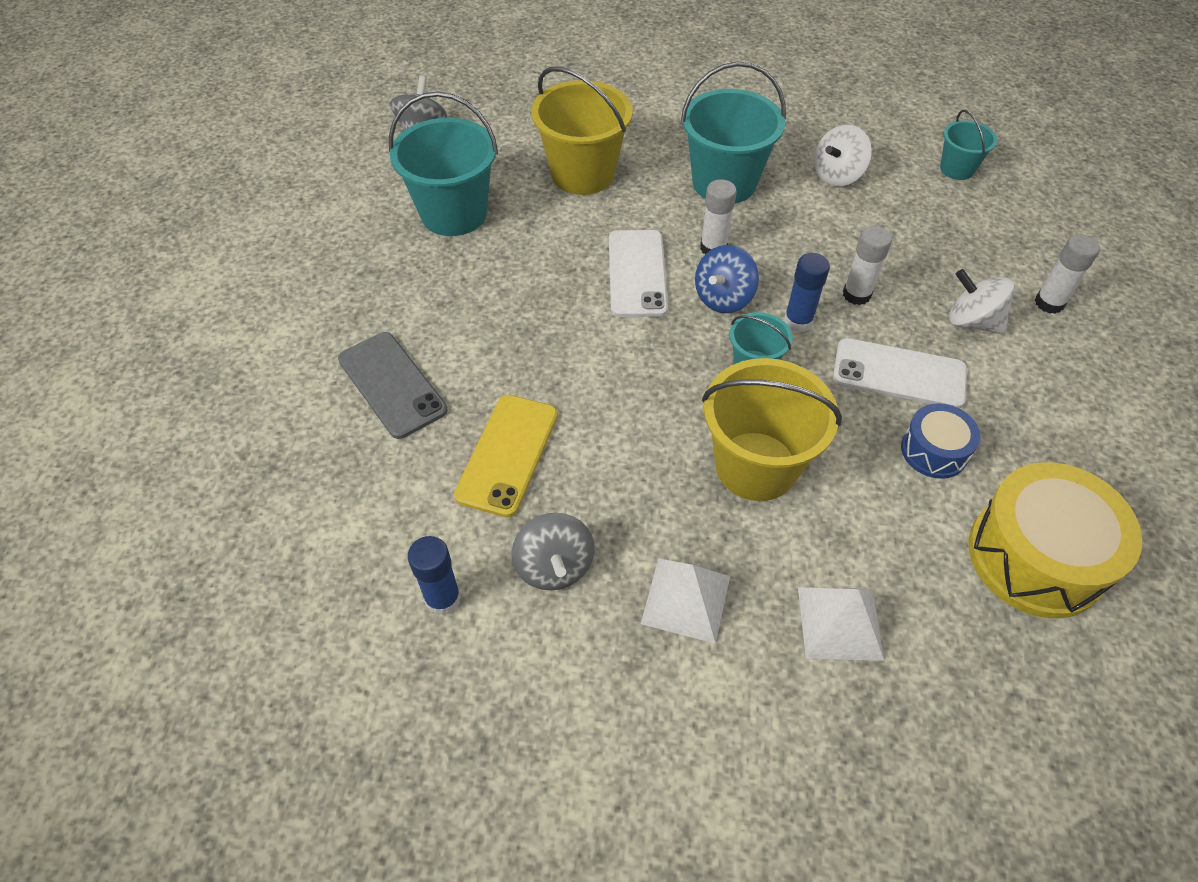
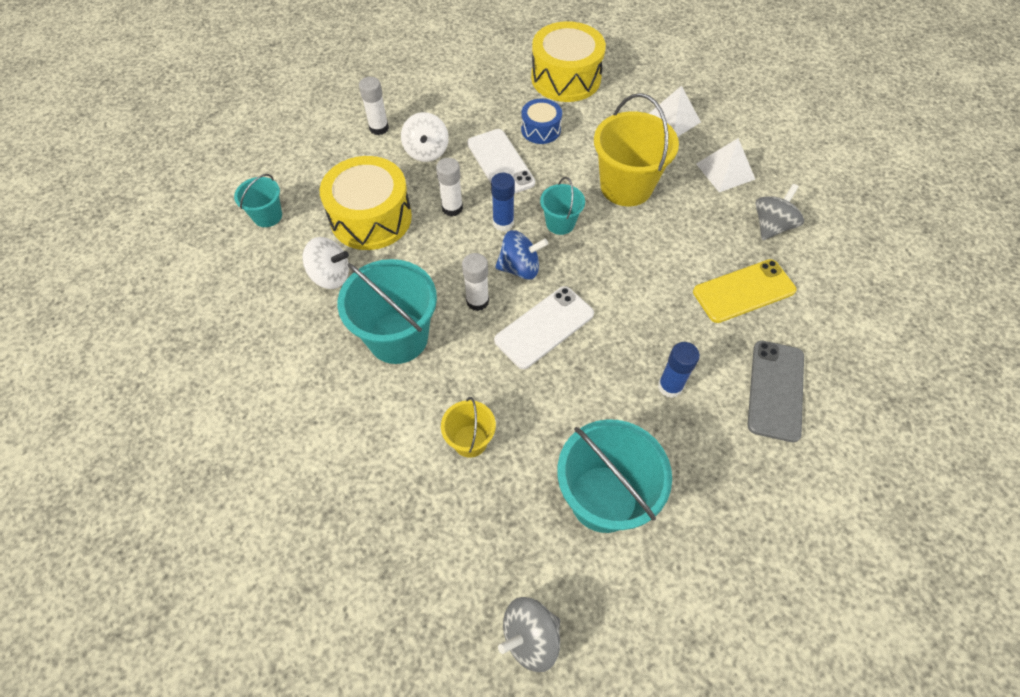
camera: 130 degrees left, 5 degrees up
(443, 598) = (840, 255): blue glue stick -> blue glue stick (670, 386)
(583, 174) = (470, 441): yellow bucket -> yellow bucket, size x0.53
(894, 231) = (371, 218): none -> yellow drum

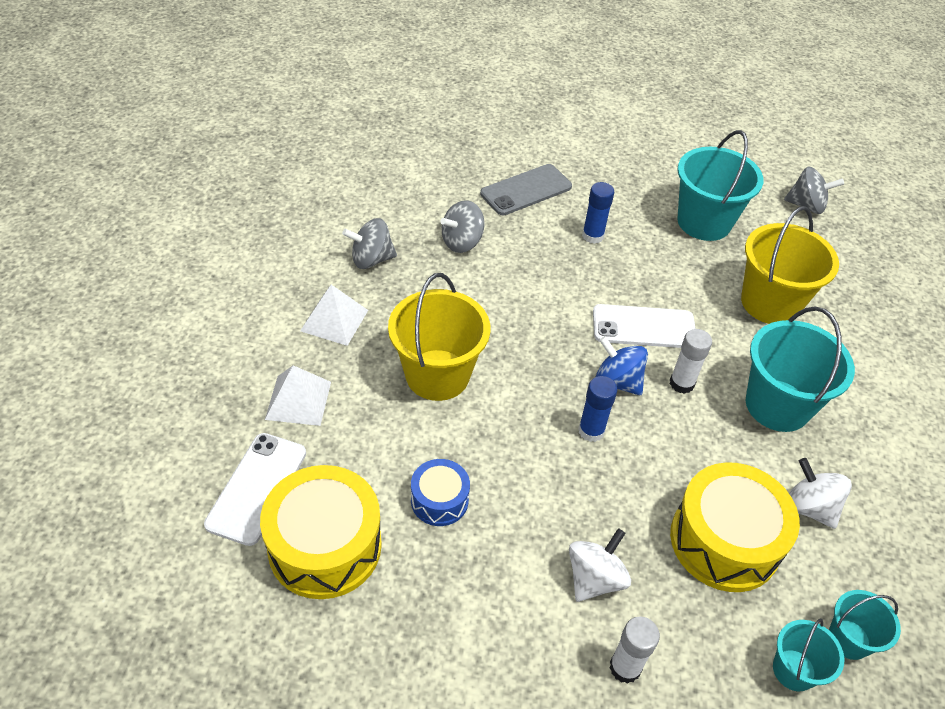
camera: 140 degrees left, 10 degrees down
(452, 208) = (627, 484): white glue stick -> none
(470, 441) = (770, 303): yellow bucket -> yellow bucket, size x1.88
(500, 163) = (527, 495): white phone -> white phone (257, 488)
(560, 223) = (538, 390): turquoise bucket -> turquoise bucket (794, 670)
(744, 291) = (462, 242): yellow phone -> grey spinning top

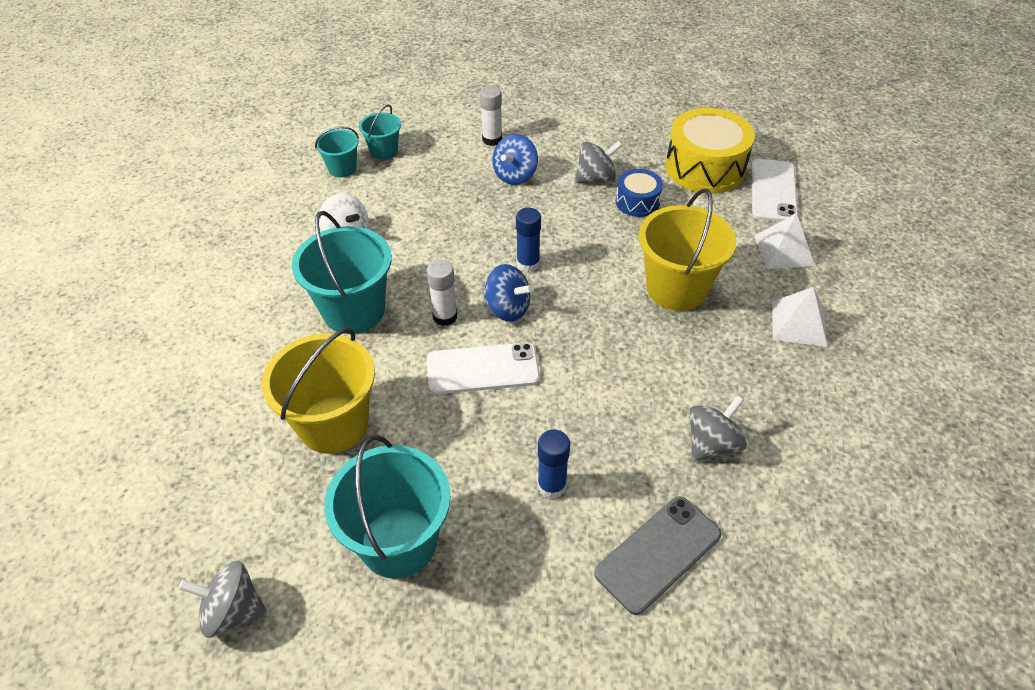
camera: 175 degrees right, 0 degrees up
(371, 259) = (803, 400): grey spinning top -> grey spinning top (596, 178)
(594, 578) = (515, 175): white spinning top -> blue spinning top
(724, 541) = (420, 207): yellow drum -> none

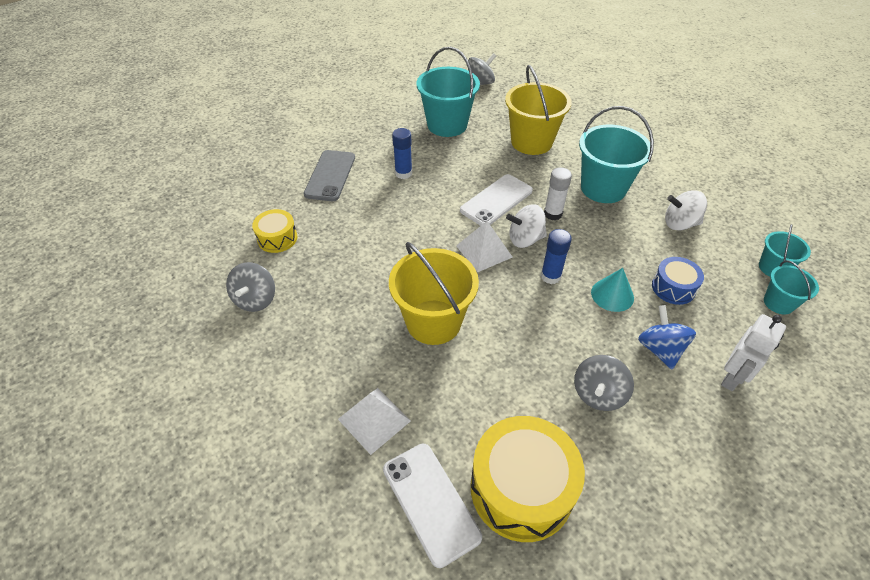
camera: 140 degrees right, 0 degrees up
(492, 139) = (732, 378): white glue stick -> white robot
(496, 222) = (612, 295): none -> turquoise cone
(507, 308) = (525, 239): blue spinning top -> white spinning top
(637, 202) = (538, 390): blue drum -> blue drum (673, 288)
(712, 444) = (335, 234): grey spinning top -> grey spinning top (256, 299)
(792, 484) = (277, 238): none -> yellow drum
(799, 323) = (323, 348): white pyramid -> white pyramid (484, 251)

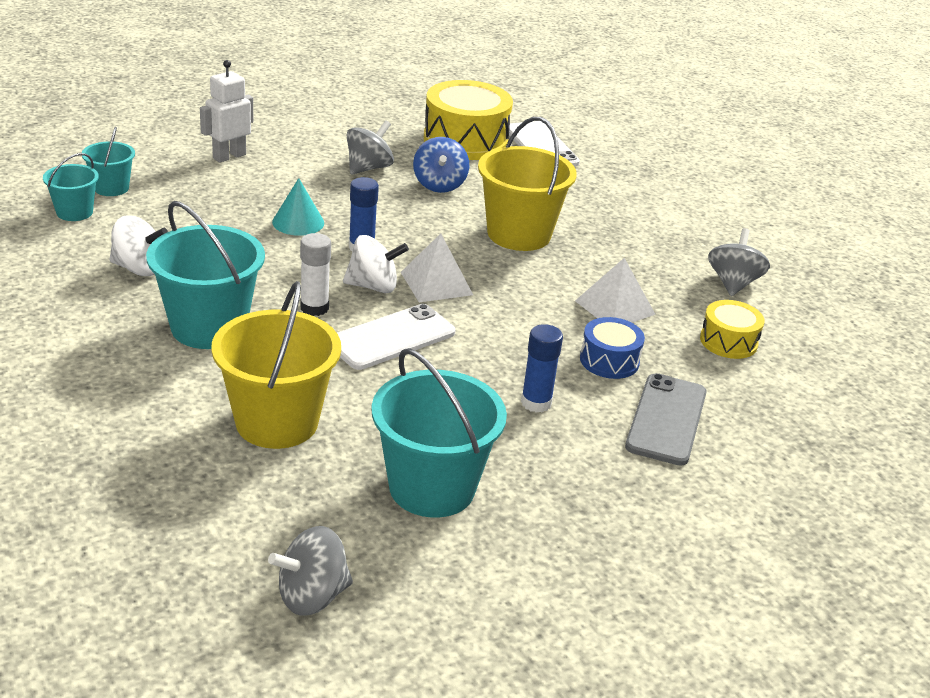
camera: 175 degrees left, 15 degrees down
(374, 420) = (587, 187): white pyramid -> white pyramid (615, 307)
(660, 349) = (282, 181): blue spinning top -> blue spinning top (439, 185)
(673, 288) = (219, 216): blue drum -> blue drum (609, 360)

